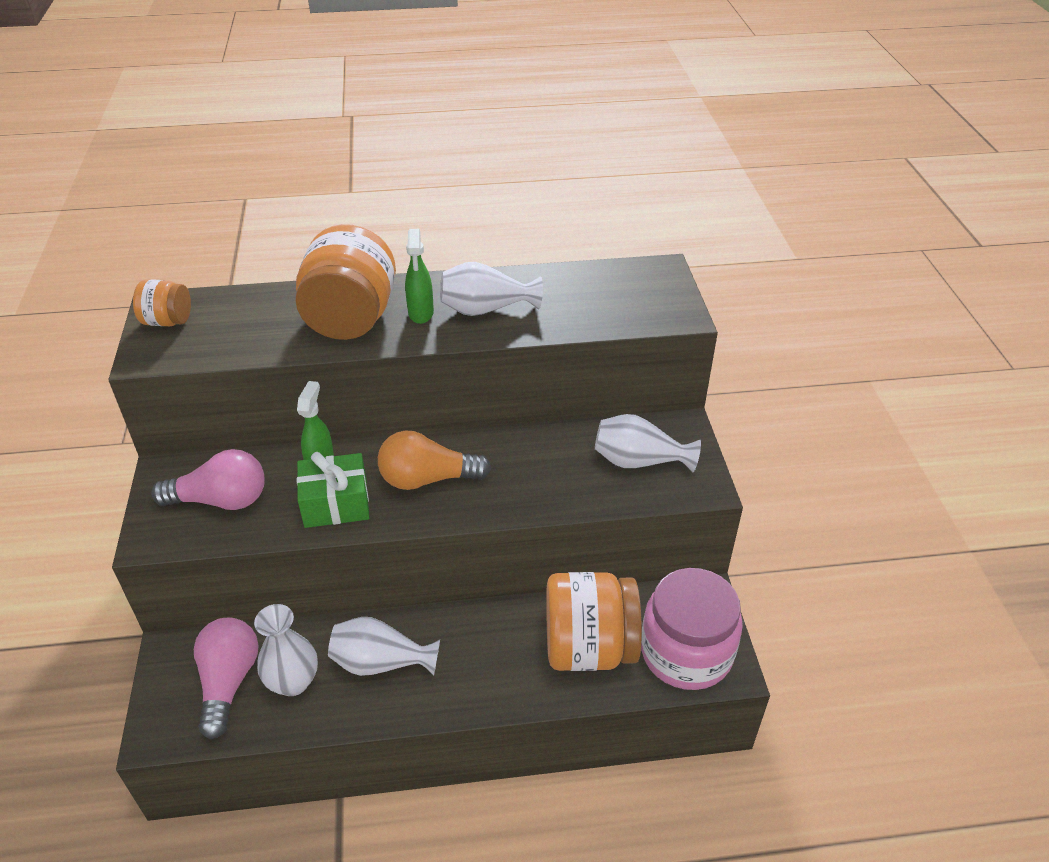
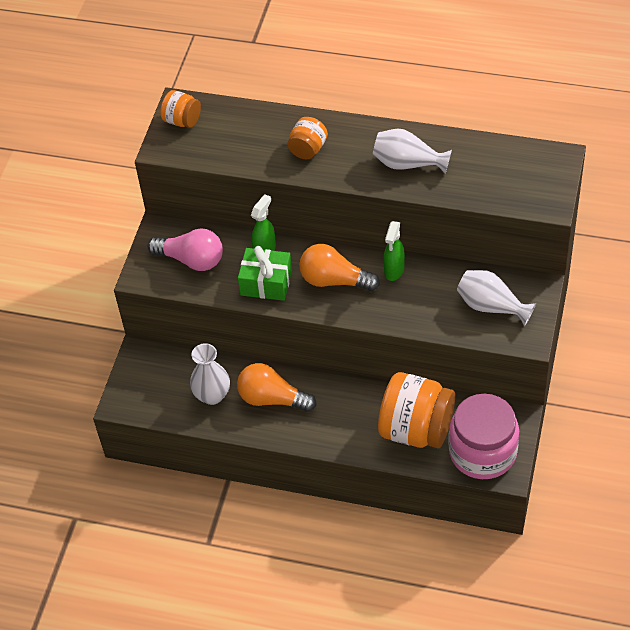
camera: 25 degrees right, 10 degrees up
(228, 682) = (171, 383): pink light bulb -> none
(351, 319) = (308, 149): orange jar -> orange jar, size x0.51
(381, 662) = (272, 399): white vase -> orange light bulb
(421, 313) = (359, 156): green spray bottle -> green spray bottle (394, 271)

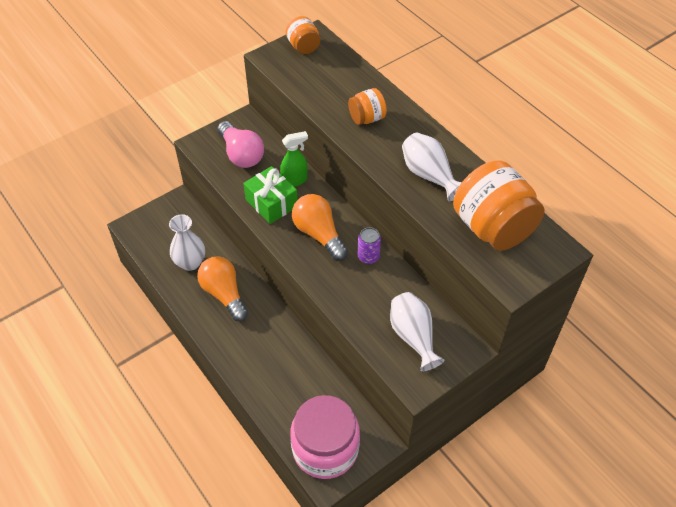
camera: 35 degrees right, 0 degrees up
(394, 271) = (368, 257): green spray bottle -> purple can
(416, 429) = (295, 392): orange jar -> orange jar (492, 227)

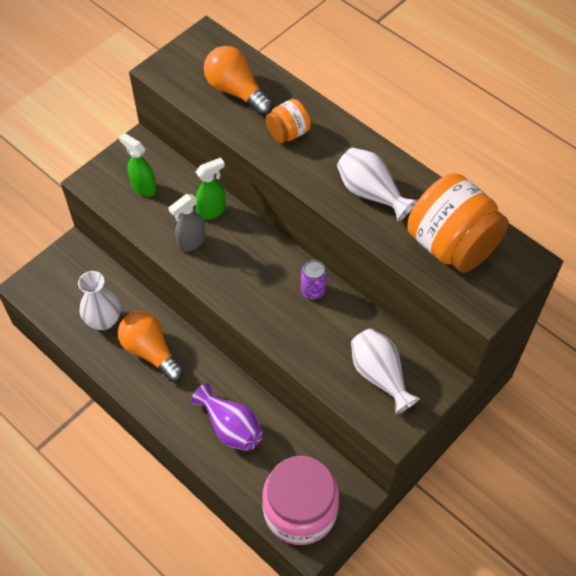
camera: 10 degrees left, 5 degrees up
(241, 154) = (143, 187): pink light bulb -> green spray bottle
(271, 203) = (191, 242): green gift -> grey spray bottle
(279, 367) = (231, 427): none -> purple vase
(303, 47) = (197, 53): orange jar -> none
(319, 234) = (252, 272): orange light bulb -> orange light bulb (236, 91)

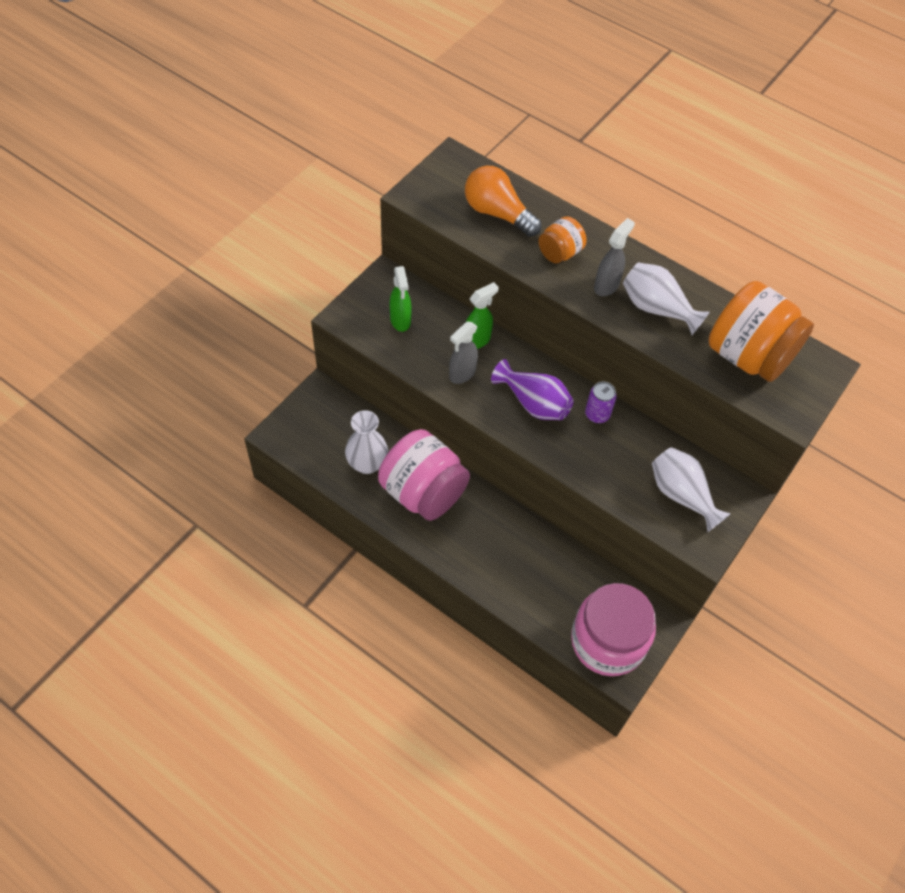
camera: 10 degrees left, 0 degrees up
(143, 187) = (400, 321): green spray bottle -> green spray bottle turned 135 degrees counterclockwise
(151, 352) = (423, 492): orange light bulb -> pink jar
(231, 427) = (521, 563): purple vase -> purple vase (533, 403)
(326, 167) = (606, 286): none -> grey spray bottle

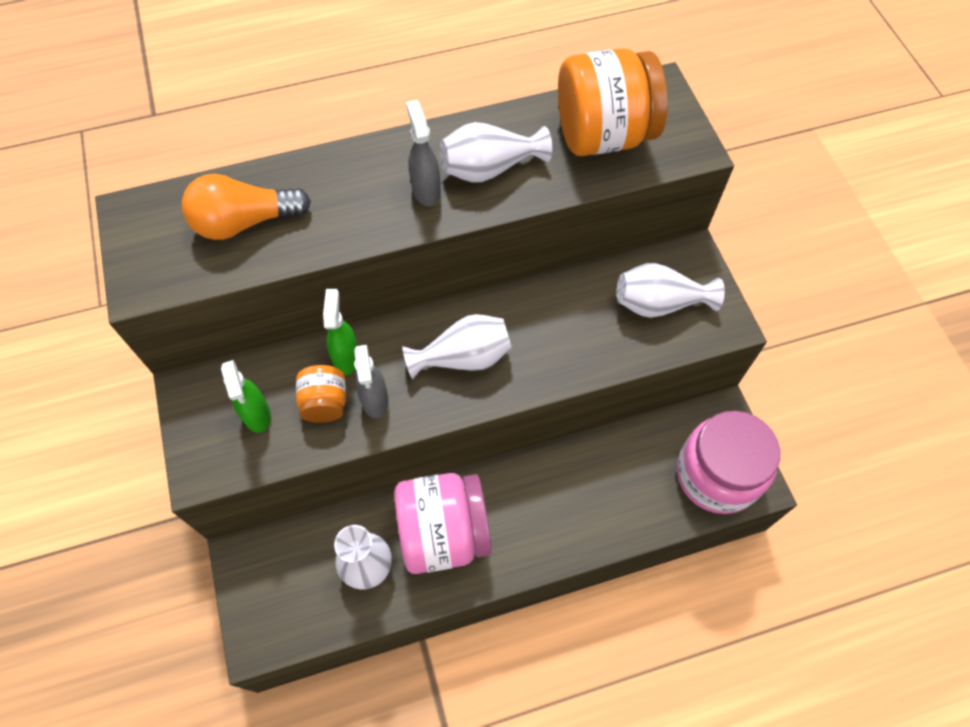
camera: 50 degrees left, 5 degrees up
(400, 321) = (257, 415): green spray bottle -> green spray bottle turned 45 degrees clockwise
(533, 403) = (464, 358): purple vase -> white vase
(560, 253) = (349, 202): orange jar -> orange jar (325, 403)
(597, 414) = (520, 311): purple can -> none

